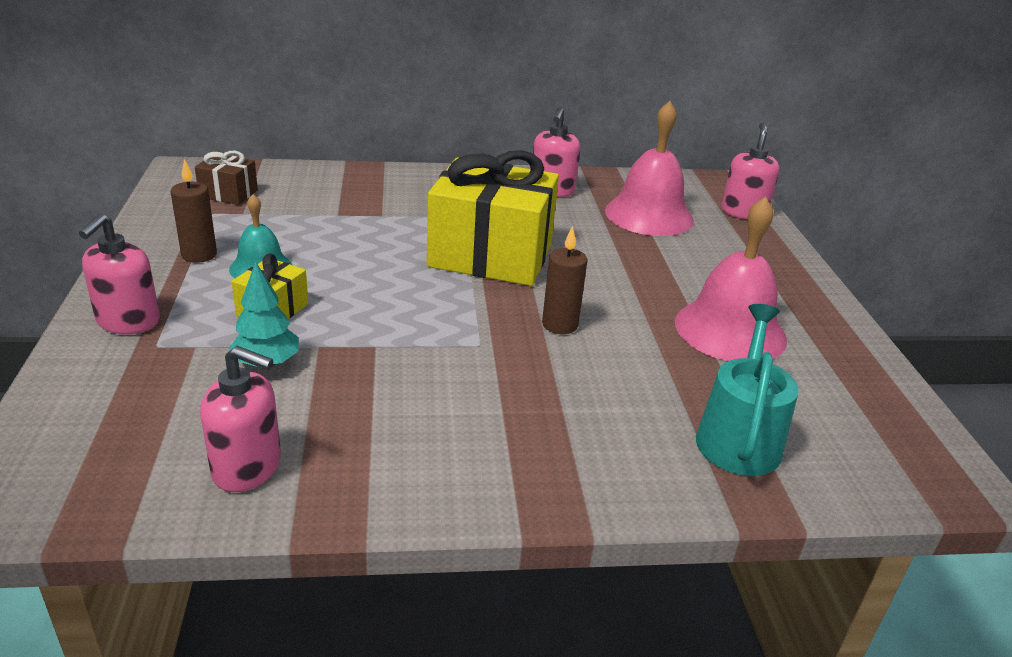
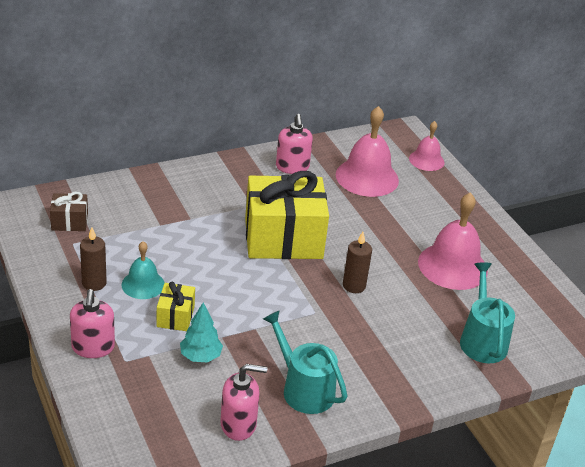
camera: 20 degrees left, 5 degrees up
(391, 441) = (304, 389): none -> turquoise watering can
(743, 212) = (426, 160): pink soap dispenser -> pink bell

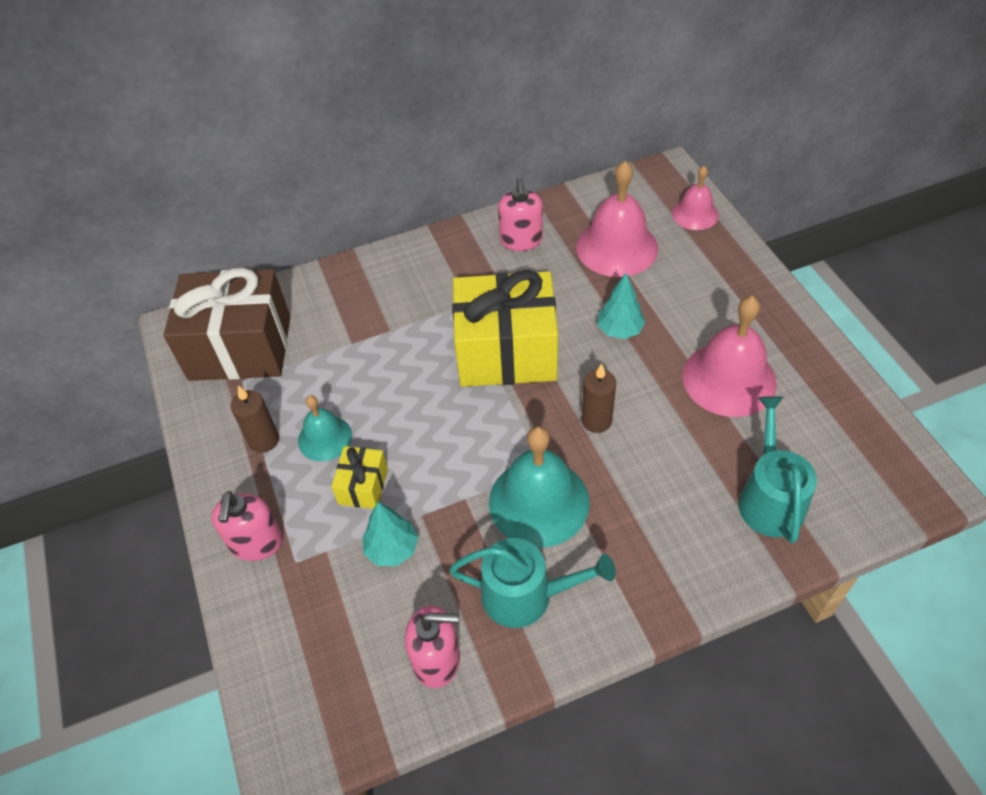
camera: 10 degrees right, 15 degrees up
(69, 222) = (240, 348): brown gift -> brown gift, size x2.22
(304, 389) = (525, 595): turquoise watering can -> turquoise watering can turned 135 degrees clockwise
(311, 333) = (539, 502): none -> turquoise bell
(370, 230) = (619, 330): none -> turquoise tree

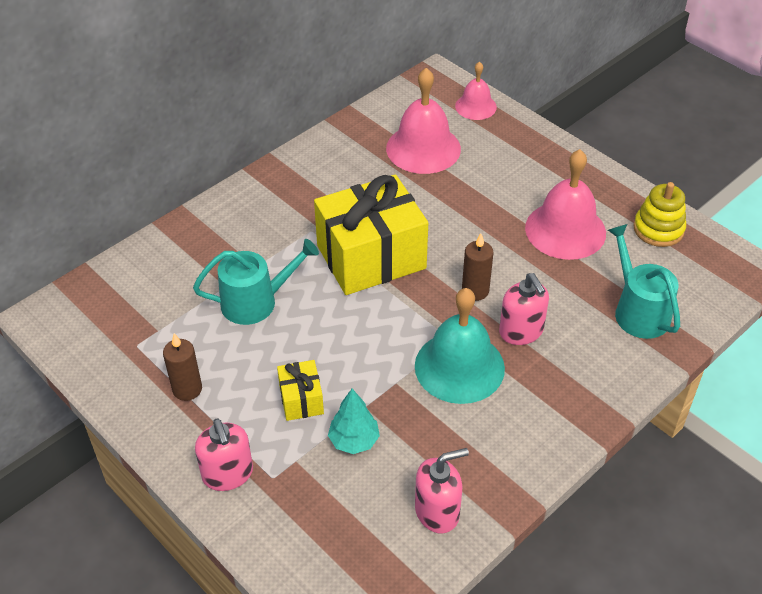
camera: 25 degrees left, 5 degrees down
(240, 348) = (118, 318): brown gift -> none
(325, 438) = (244, 371): turquoise bell -> none
(521, 240) = (336, 162): pink soap dispenser -> pink soap dispenser (521, 331)
(525, 595) = (485, 440): turquoise watering can -> turquoise watering can (256, 302)
(619, 330) = (459, 215): turquoise tree -> none
(839, 407) = (658, 229): none -> yellow stacking toy

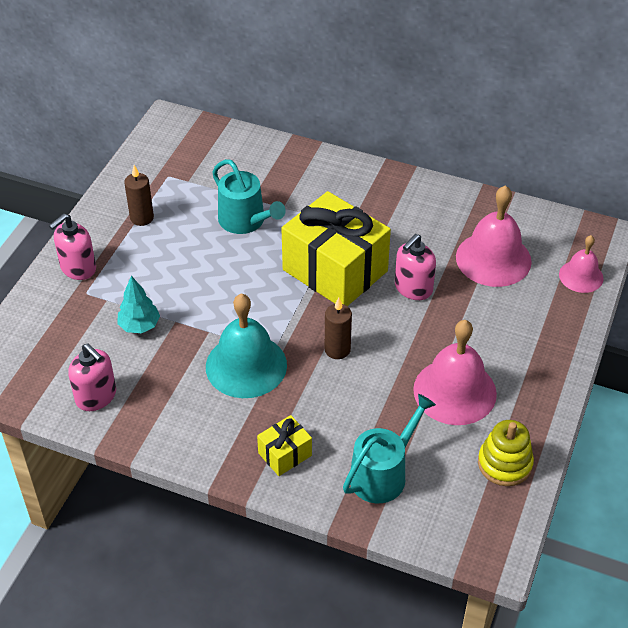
camera: 65 degrees right, 0 degrees up
(301, 400) = (163, 282): yellow gift -> yellow gift (285, 454)
(521, 331) = (308, 395): pink soap dispenser -> pink soap dispenser (413, 288)

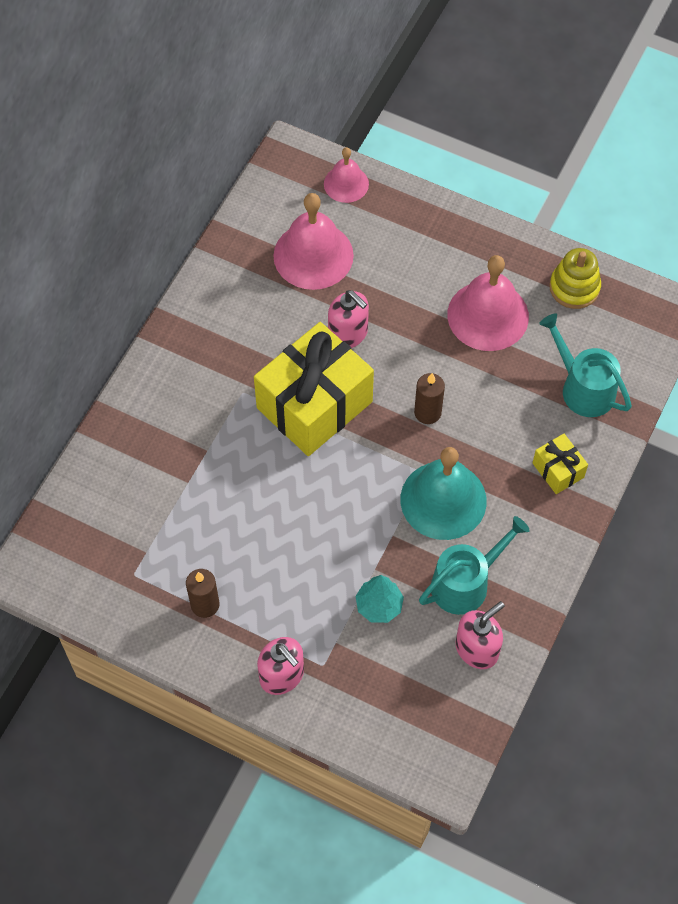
camera: 85 degrees left, 15 degrees up
(245, 221) = (225, 490): turquoise watering can -> turquoise watering can (465, 583)

